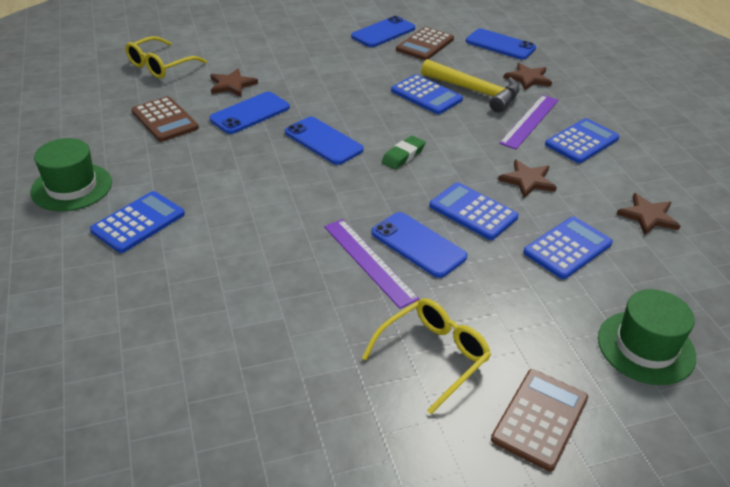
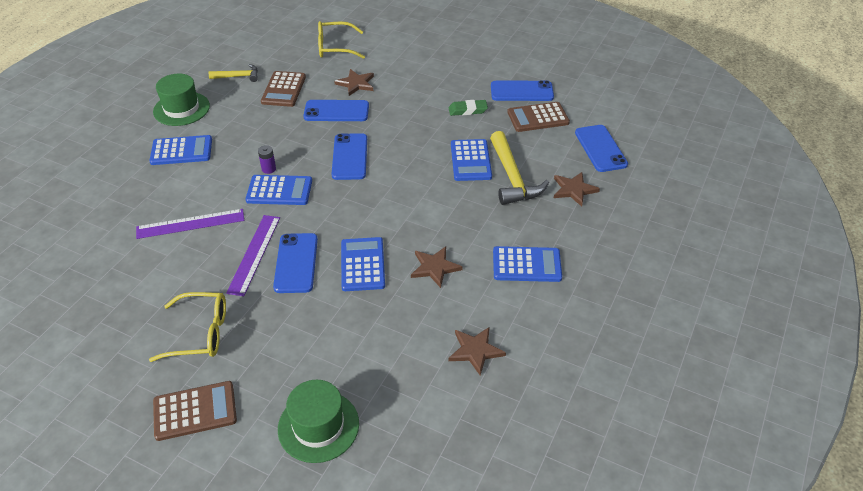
camera: 45 degrees right, 5 degrees up
(92, 131) = (238, 76): none -> yellow hammer
(263, 189) = (269, 169): none -> purple battery
(403, 155) = (382, 197): green eraser -> green eraser (467, 110)
(529, 121) = (514, 224): purple ruler -> purple ruler (190, 223)
(567, 248) = (380, 330): blue calculator -> blue calculator (279, 191)

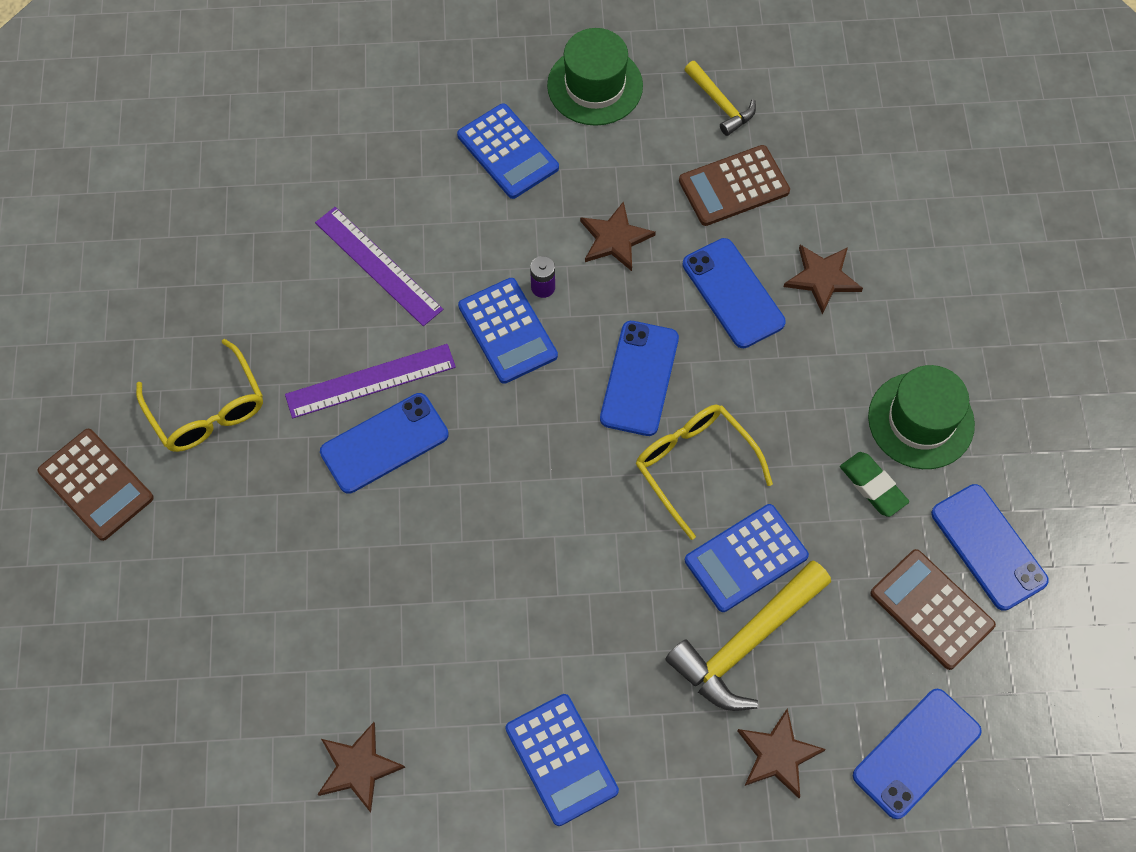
camera: 60 degrees right, 20 degrees up
(318, 426) = (143, 638): green hat -> green hat (921, 420)
(335, 47) = (897, 186): yellow glasses -> yellow glasses (694, 465)
(350, 157) = (639, 378): blue phone -> blue phone turned 45 degrees counterclockwise
(362, 264) = (430, 530): blue calculator -> none
(435, 267) = (480, 631): brown star -> brown star (615, 239)

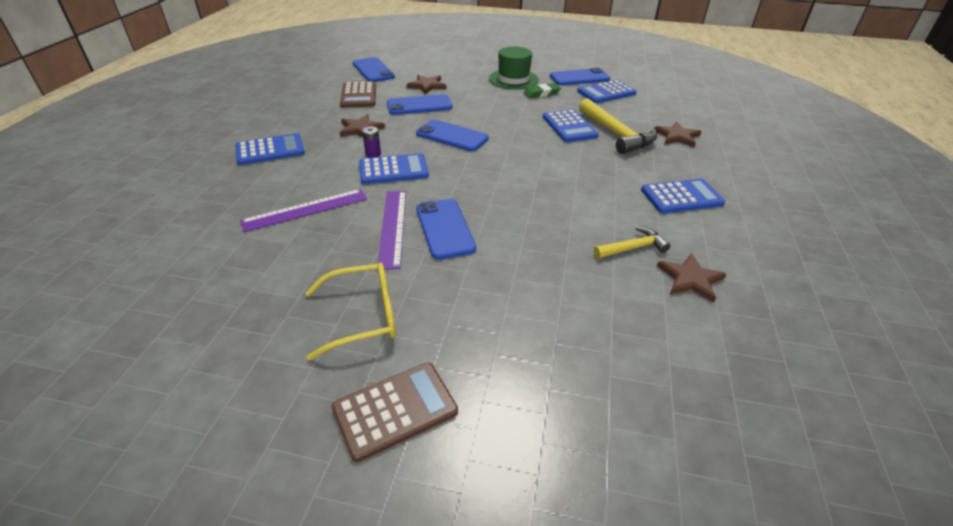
camera: 75 degrees left, 25 degrees down
(595, 86) = (257, 118): green hat -> none
(694, 465) = (512, 130): yellow glasses -> none
(720, 104) = (308, 91): yellow hammer -> yellow hammer (632, 248)
(916, 753) = (675, 107): blue phone -> blue phone (373, 70)
(931, 609) = (606, 92): brown calculator -> blue calculator

